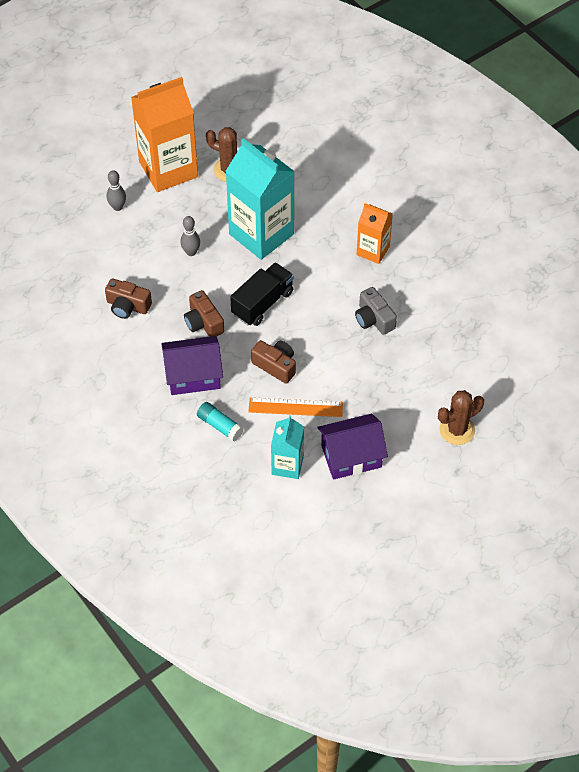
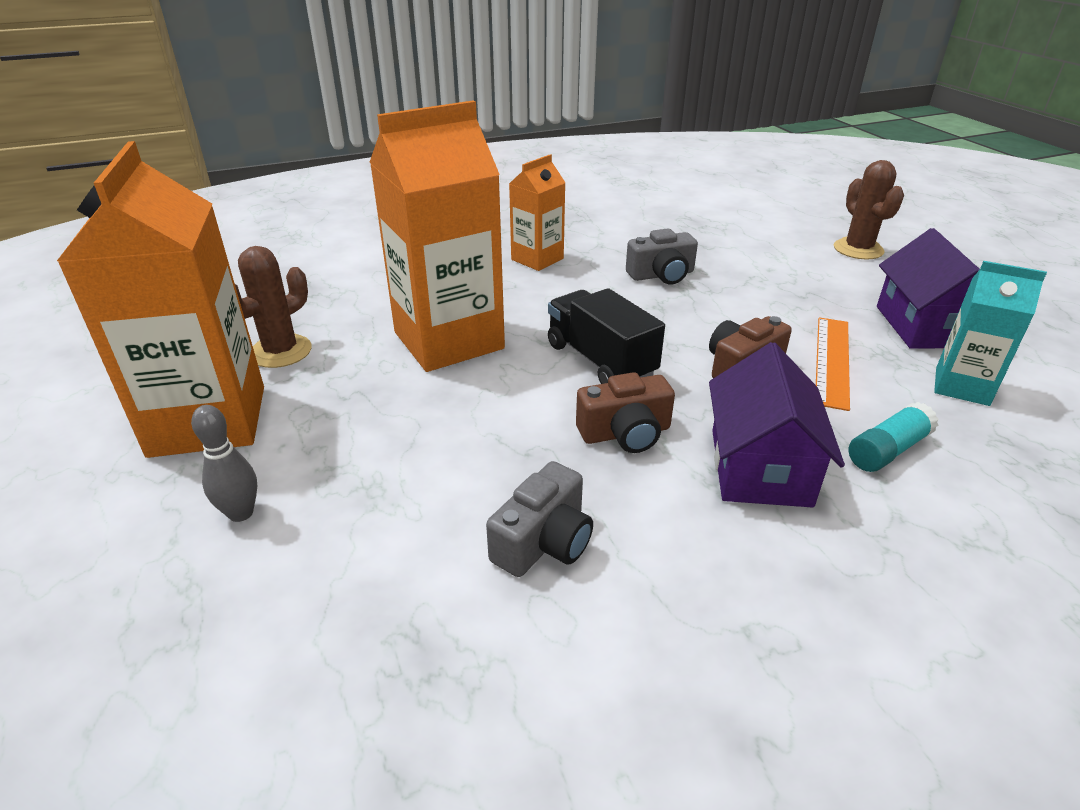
camera: 75 degrees left, 20 degrees down
(127, 306) = (544, 541): brown camera -> grey camera
(191, 252) = (441, 423): grey bowling pin -> none
(261, 234) = (448, 340): turquoise carton -> orange carton

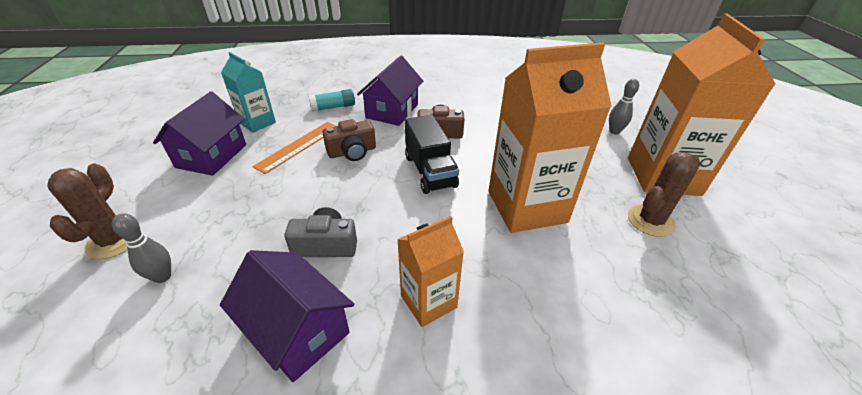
camera: 165 degrees left, 5 degrees up
(544, 541) = (491, 105): grey camera -> none
(630, 235) = (297, 330): none -> purple house
(774, 240) = (162, 277): none -> grey bowling pin

